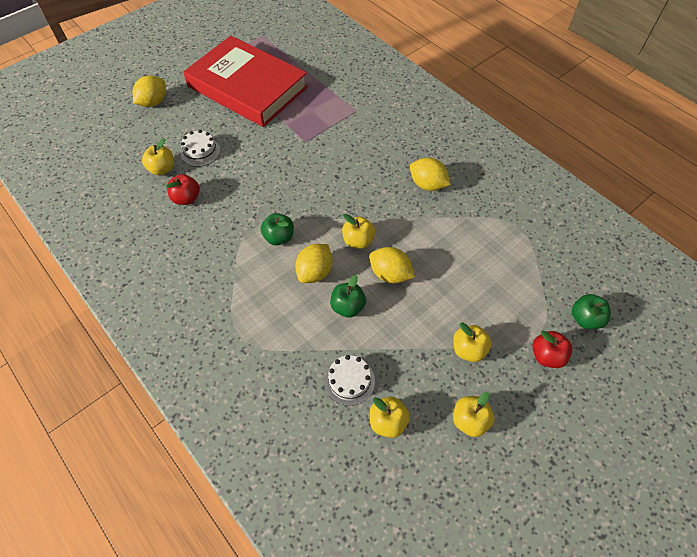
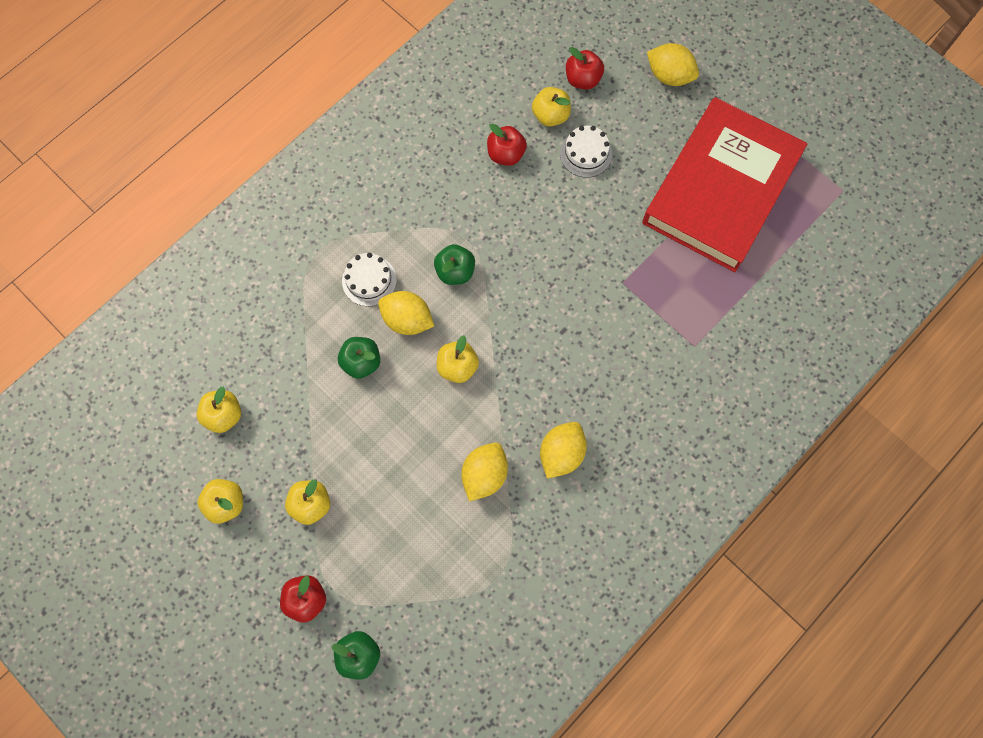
camera: 85 degrees right, 15 degrees up
(138, 148) = (582, 79): none -> red apple
(349, 381) = (269, 372): white cake -> white cake (369, 280)
(390, 274) = (410, 409): yellow lemon -> yellow lemon (484, 474)

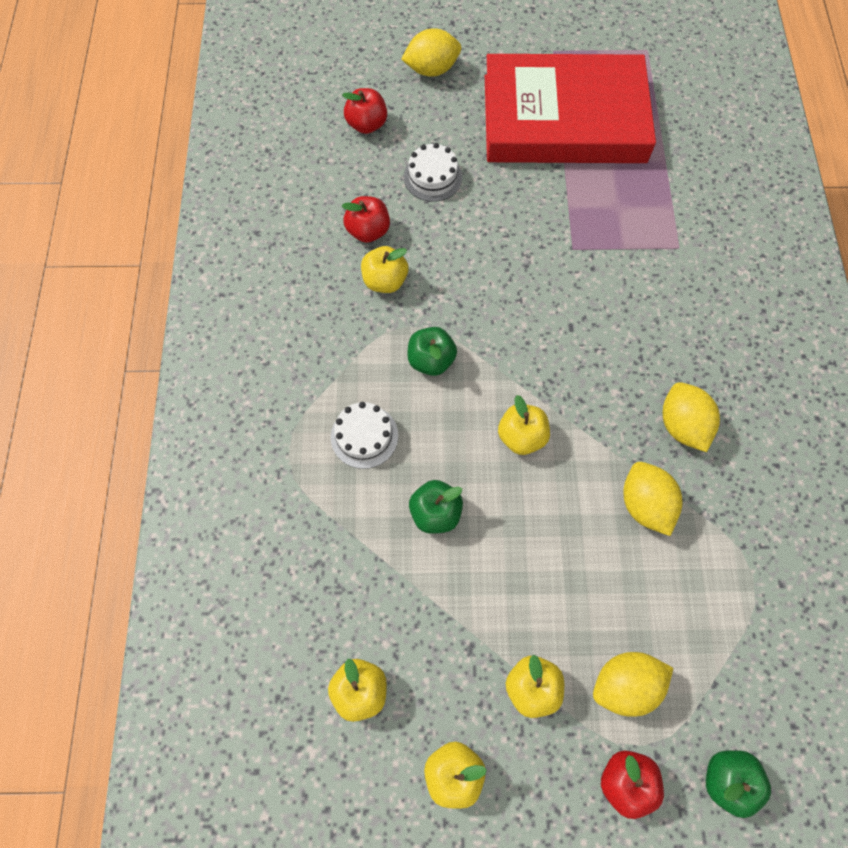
camera: 45 degrees left, 5 degrees down
(407, 320) = (435, 438): yellow lemon -> yellow lemon (625, 684)
(550, 115) = (371, 172): yellow apple -> yellow apple (385, 281)
(721, 189) = (564, 119): red book -> red book turned 75 degrees counterclockwise

